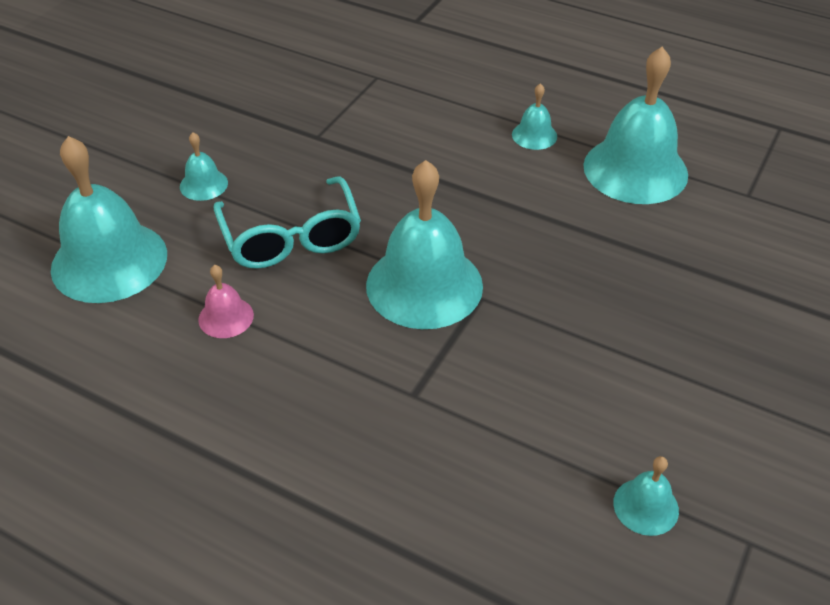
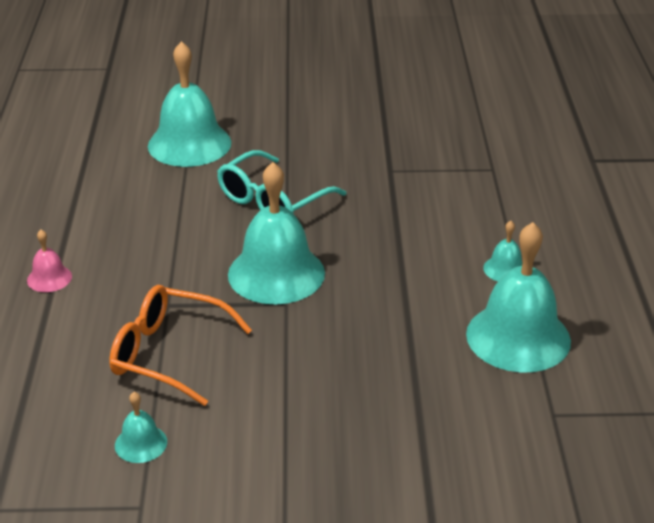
camera: 60 degrees right, 10 degrees down
(203, 184) = (292, 147): turquoise bell -> none
(226, 317) = (177, 205): pink bell -> pink bell (49, 278)
(505, 426) = (169, 354): none -> orange glasses

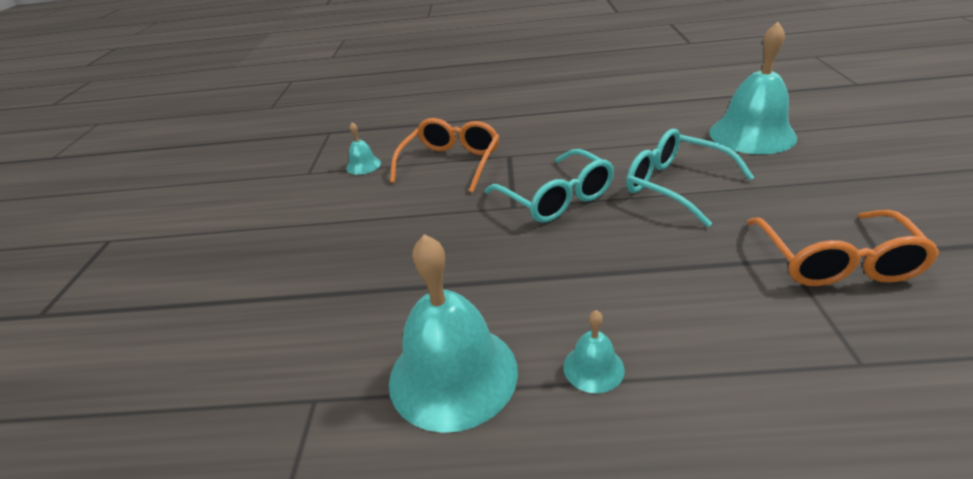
camera: 95 degrees right, 0 degrees up
(49, 278) = (536, 112): pink bell -> none
(276, 273) = (556, 198): turquoise bell -> turquoise glasses
(394, 152) = (835, 261): none -> orange glasses

